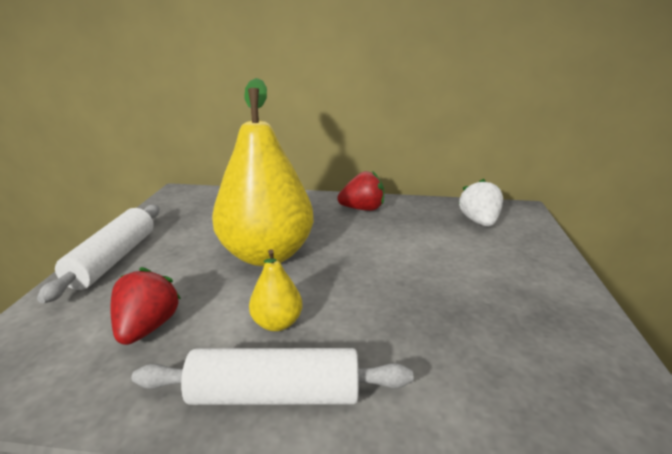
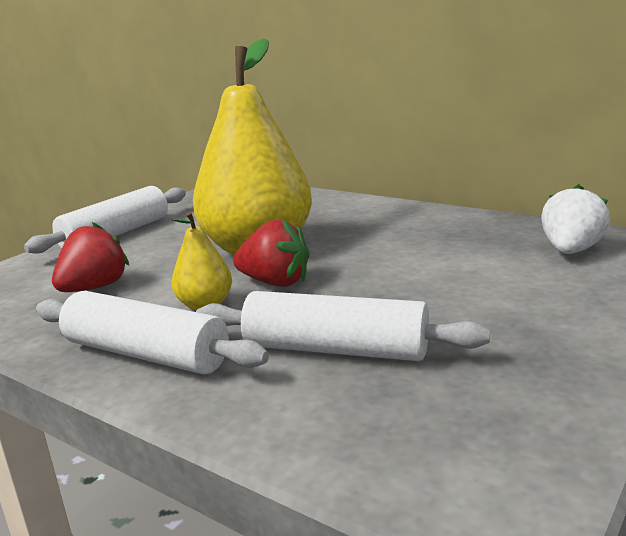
camera: 30 degrees right, 5 degrees down
(362, 209) = (419, 220): red strawberry -> red strawberry (275, 282)
(424, 342) = (336, 349): none -> white rolling pin

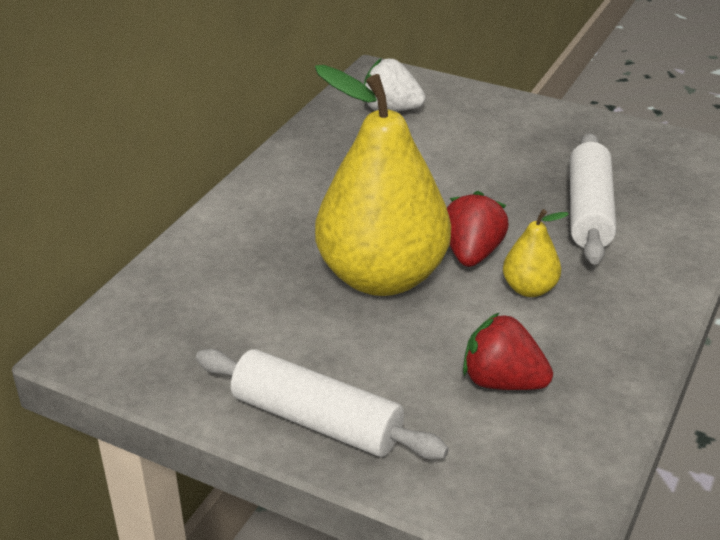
camera: 100 degrees left, 15 degrees up
(146, 354) = (628, 304): white rolling pin -> none

